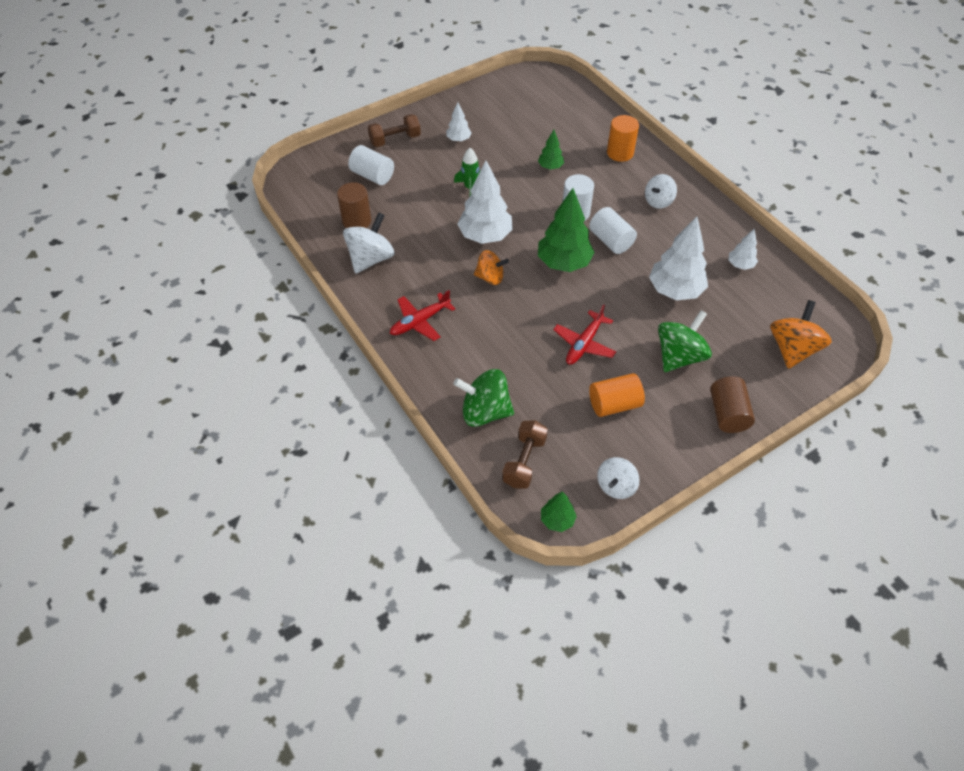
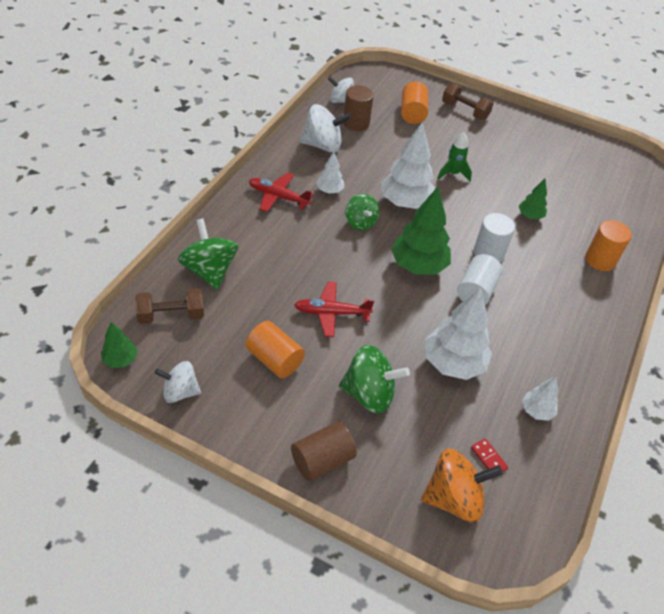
camera: 55 degrees right, 5 degrees down
(372, 176) = (412, 113): white cylinder -> orange cylinder
(458, 139) = (503, 146): white tree -> white tree (329, 190)
(490, 277) = (360, 222): orange spinning top -> green spinning top
(658, 201) = (563, 311): white spinning top -> white spinning top (341, 101)
(768, 312) = (488, 458): none -> red domino

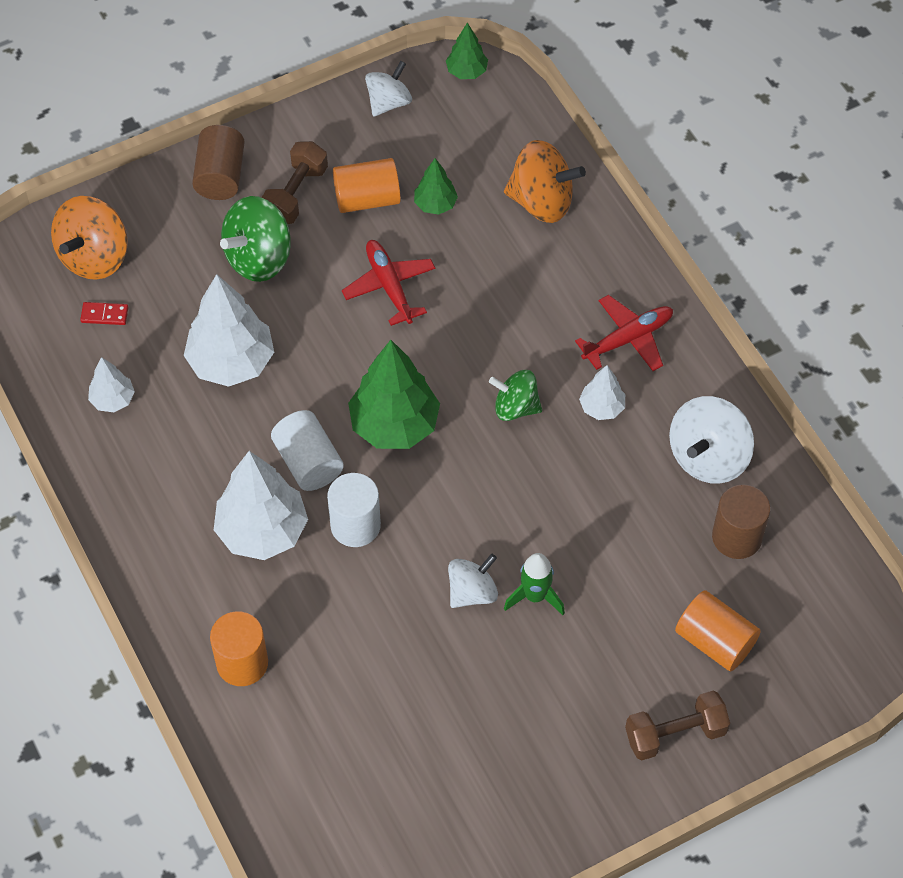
camera: 130 degrees right, 10 degrees up
(171, 315) = (497, 137): brown dumbbell -> brown dumbbell (295, 194)
(209, 270) = (541, 201): green spinning top -> orange spinning top
(332, 313) = (389, 286): red plane -> red plane turned 60 degrees counterclockwise
(341, 101) = (809, 551): white spinning top -> white spinning top (472, 592)
(405, 202) = (516, 488): white tree -> white tree (262, 531)
(530, 216) = (381, 637): green tree -> green tree (435, 204)

